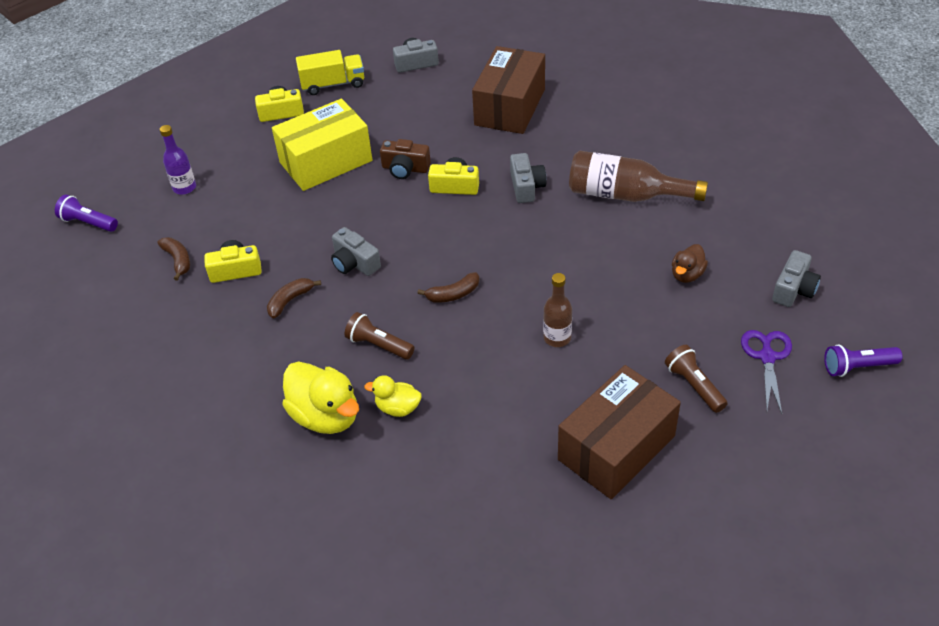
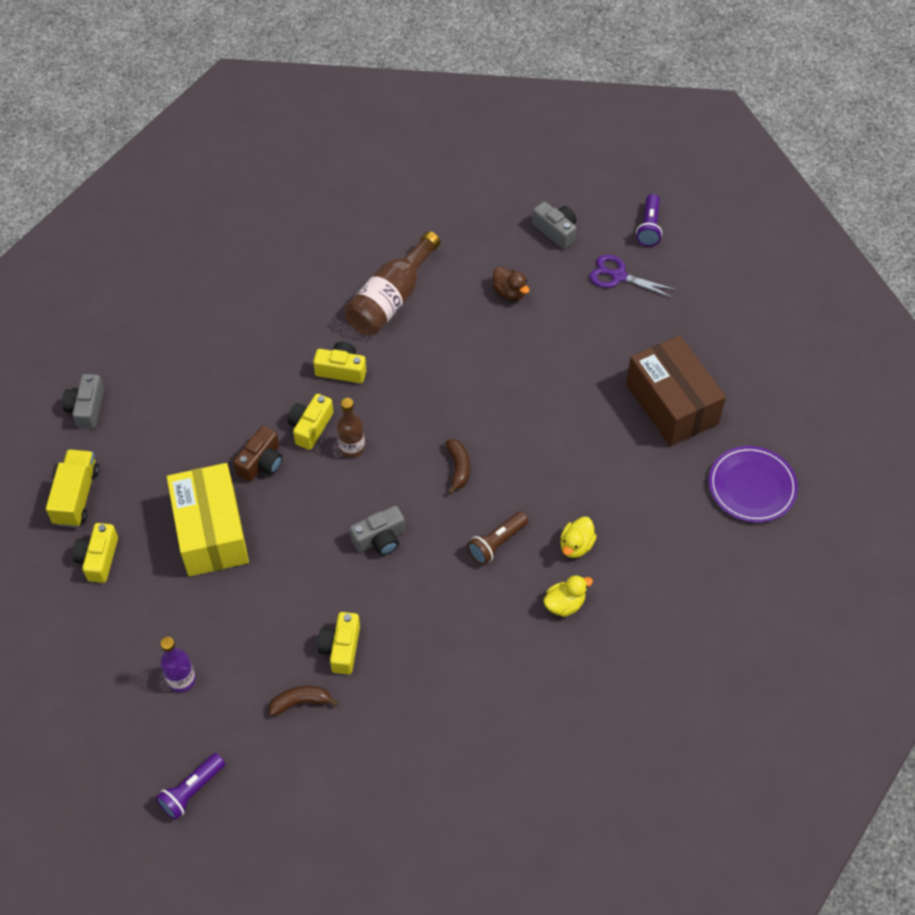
camera: 75 degrees left, 10 degrees up
(290, 301) = (407, 606): brown banana -> none
(326, 416) = (564, 604): yellow duck -> yellow duck, size x0.56
(510, 107) = (213, 347): brown box -> none
(526, 187) = (341, 370): grey camera -> yellow camera
(538, 554) = (752, 486): none -> purple plate
(557, 338) = (543, 406): brown bottle -> brown bottle (352, 448)
(694, 385) = (629, 332): brown flashlight -> none

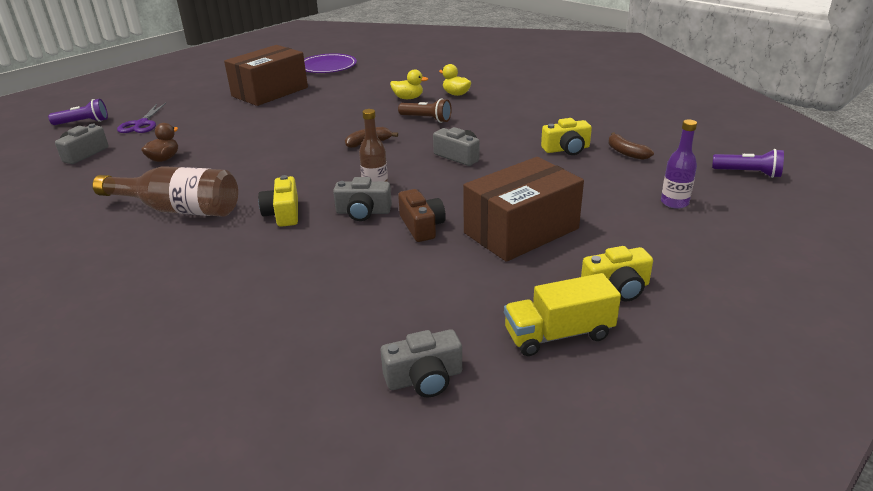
camera: 110 degrees left, 25 degrees down
(211, 532) = (521, 230): yellow box -> brown box
(261, 462) = (422, 226): brown camera -> brown camera turned 60 degrees clockwise
(310, 427) = (363, 212): yellow camera -> grey camera

